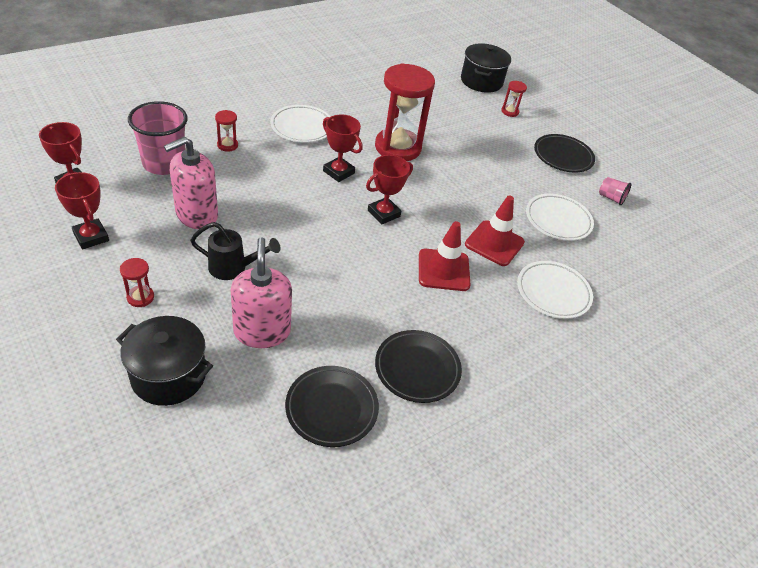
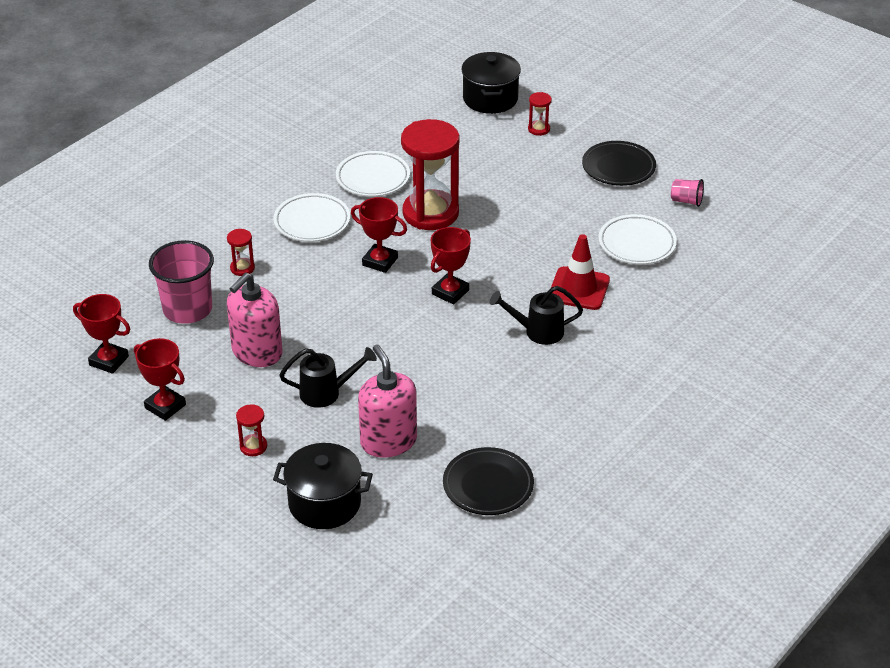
camera: 10 degrees left, 5 degrees down
(417, 369) = (551, 430): black plate -> none
(443, 270) = (538, 332): red traffic cone -> black watering can
(553, 292) = (656, 321): white plate -> white plate (373, 178)

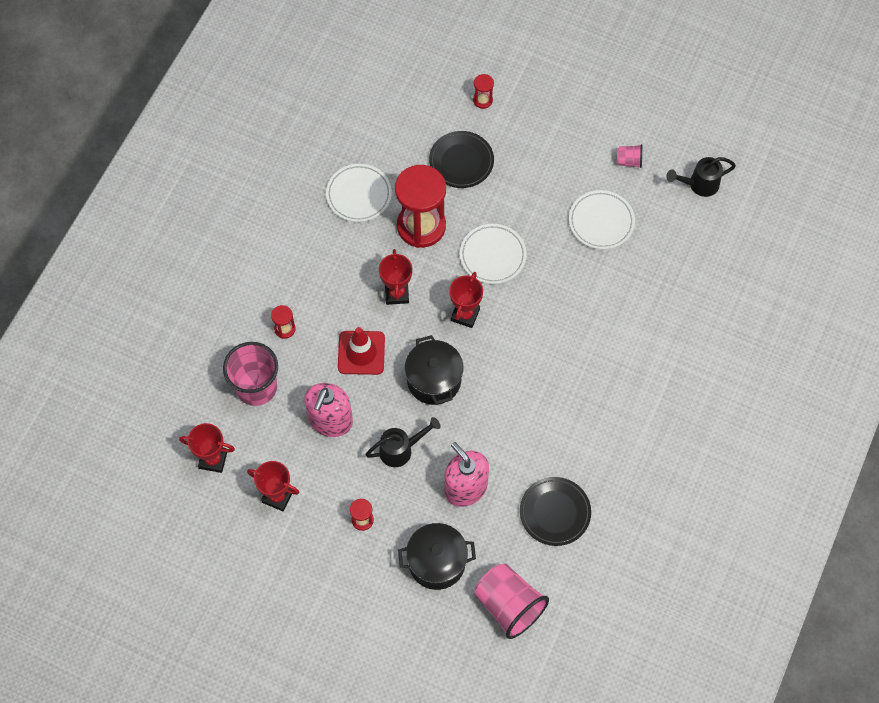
camera: 15 degrees left, 25 degrees up
(312, 222) = (324, 260): white plate -> white plate (492, 256)
(380, 261) = (397, 293): red trophy -> red trophy turned 75 degrees clockwise
(396, 562) = (509, 605): none -> pink cup
(490, 99) = (429, 70): black pot -> black pot (434, 380)
(538, 332) = (548, 341): black watering can -> black watering can (699, 184)
(579, 289) = (568, 285): red traffic cone -> red traffic cone (361, 353)
(618, 167) = (563, 133): black plate -> black plate (461, 162)

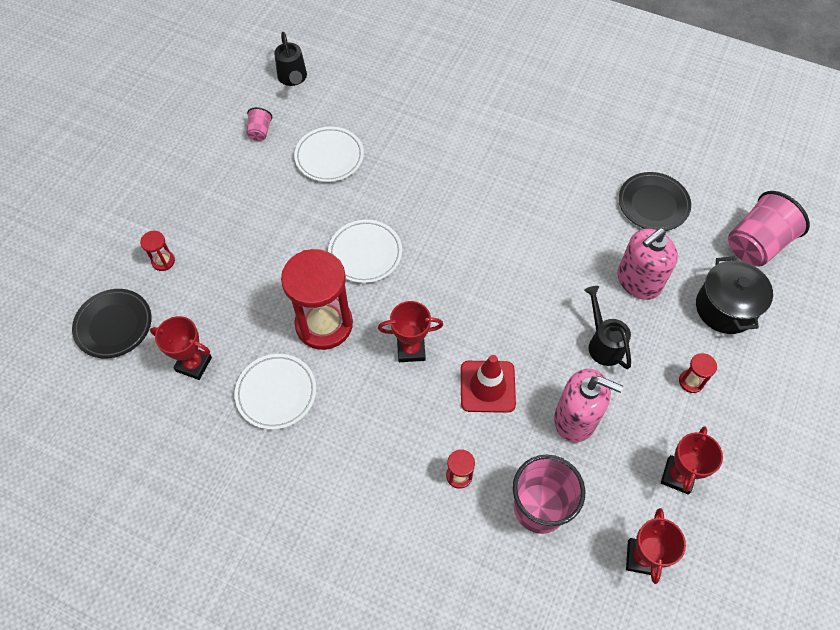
camera: 90 degrees left, 5 degrees down
(434, 380) = (517, 311): black pot -> none
(461, 162) = (242, 283): black plate -> black plate (114, 325)
(465, 315) = (437, 280): red trophy -> red trophy (194, 364)

